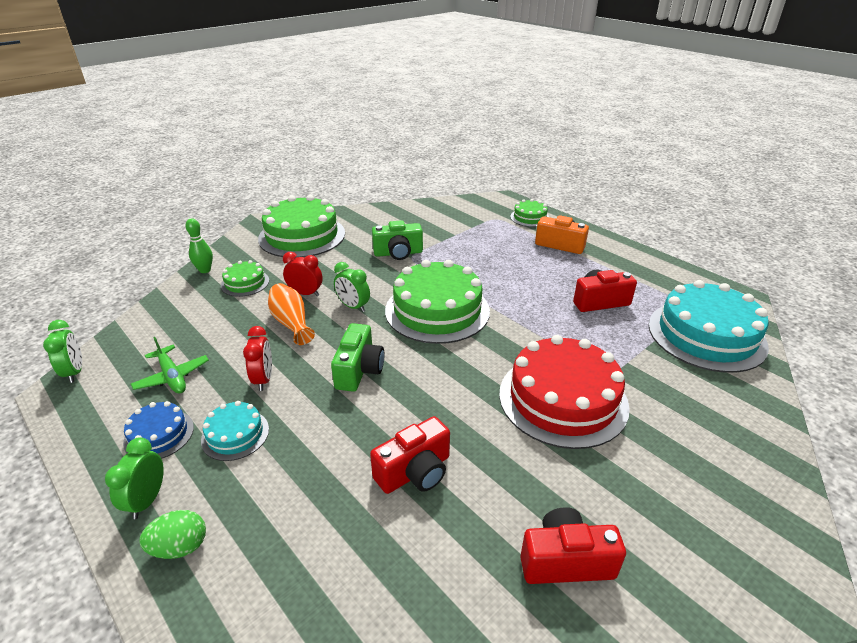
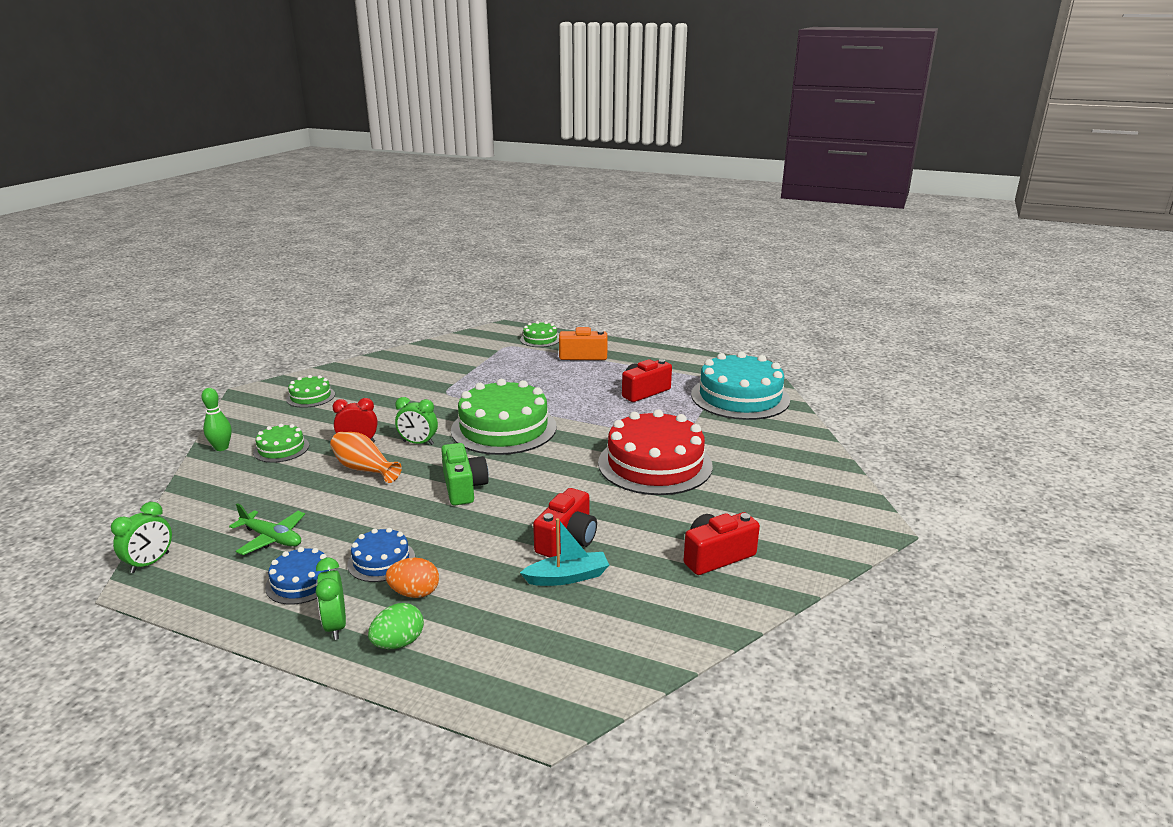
camera: 25 degrees left, 10 degrees down
(75, 372) = (150, 563): green clock -> green clock turned 75 degrees clockwise
(235, 434) = (381, 560): turquoise cake -> blue cake
(235, 487) = (415, 593): none -> orange egg
(263, 379) = (373, 516): red clock -> none
(302, 236) = (310, 397): green cake -> green cake, size x0.48
(385, 525) = (567, 577): none -> turquoise boat
(398, 253) = (430, 392): green camera -> none

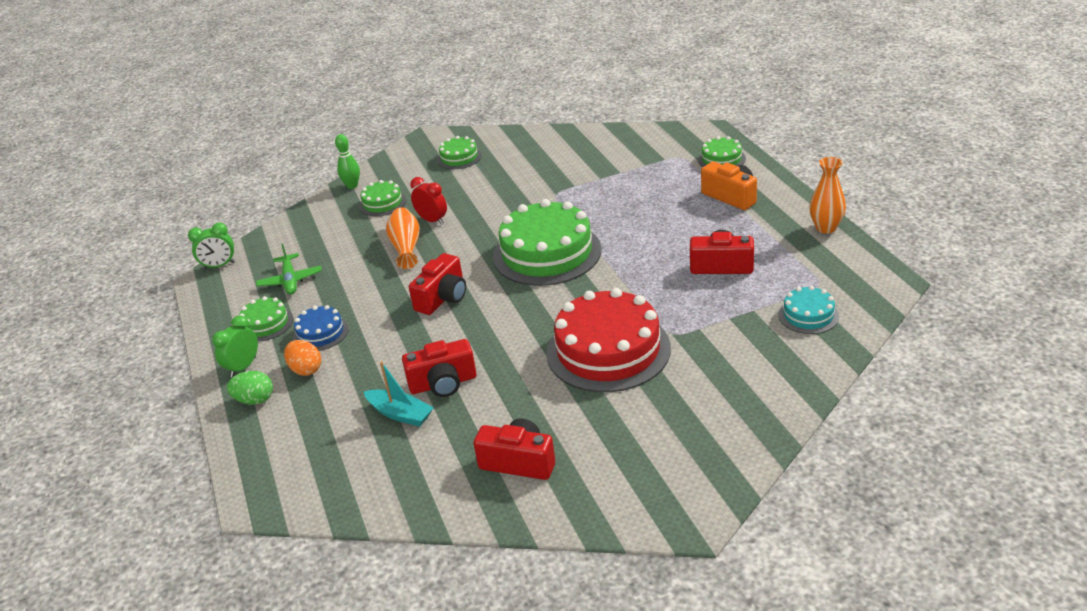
camera: 50 degrees right, 10 degrees up
(301, 581) = (265, 324): blue cake -> green cake
(418, 443) = (469, 239): green clock -> none
(463, 487) = (443, 298): green camera -> red camera
(670, 353) = (826, 228): none -> orange vase
(740, 397) = (808, 315): turquoise cake -> turquoise cake, size x0.48

